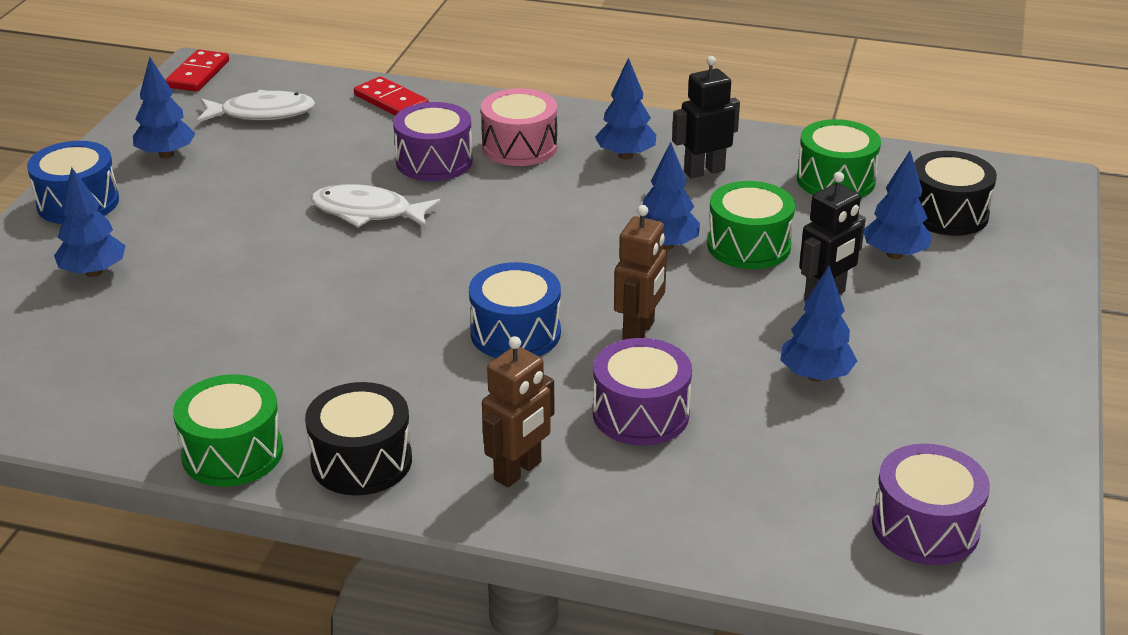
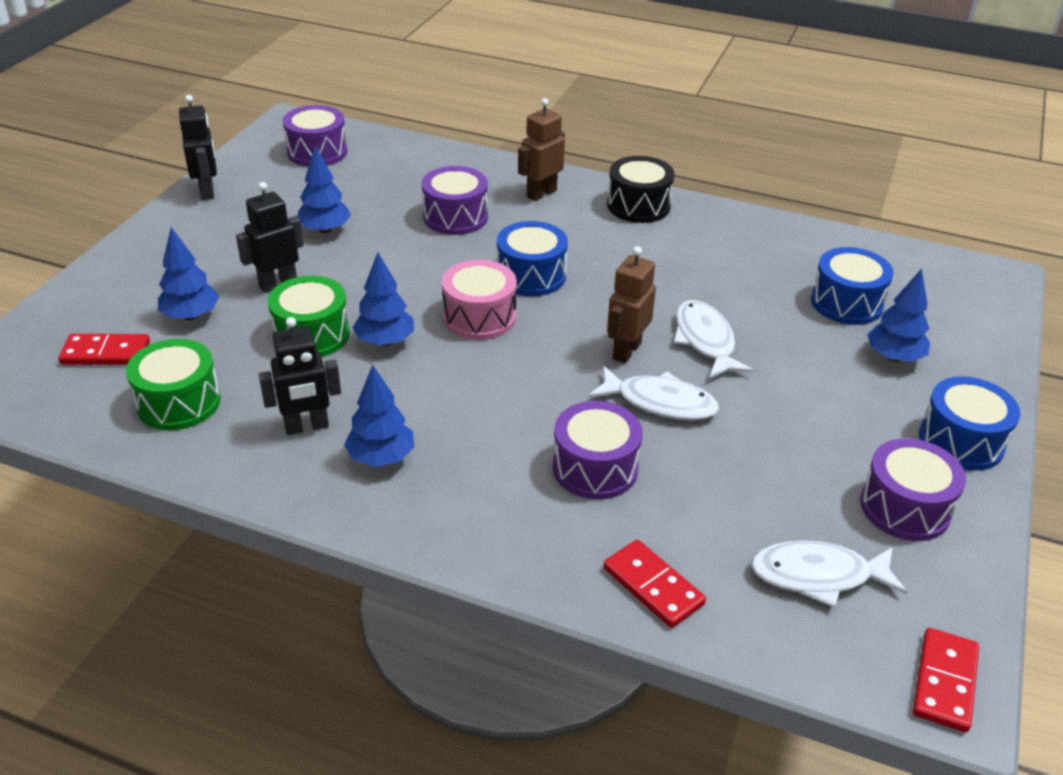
camera: 175 degrees left, 5 degrees up
(112, 330) = (846, 303): none -> blue drum
(166, 154) = (905, 507): blue tree -> purple drum
(232, 453) = (721, 216): green drum -> none
(306, 273) = (705, 341): none -> white fish
(519, 147) = (497, 482): pink drum -> pink drum (479, 317)
(639, 332) = (437, 269): brown robot -> brown robot (626, 351)
(947, 213) = (106, 353): black drum -> red domino
(1032, 425) = (207, 191): none -> black robot

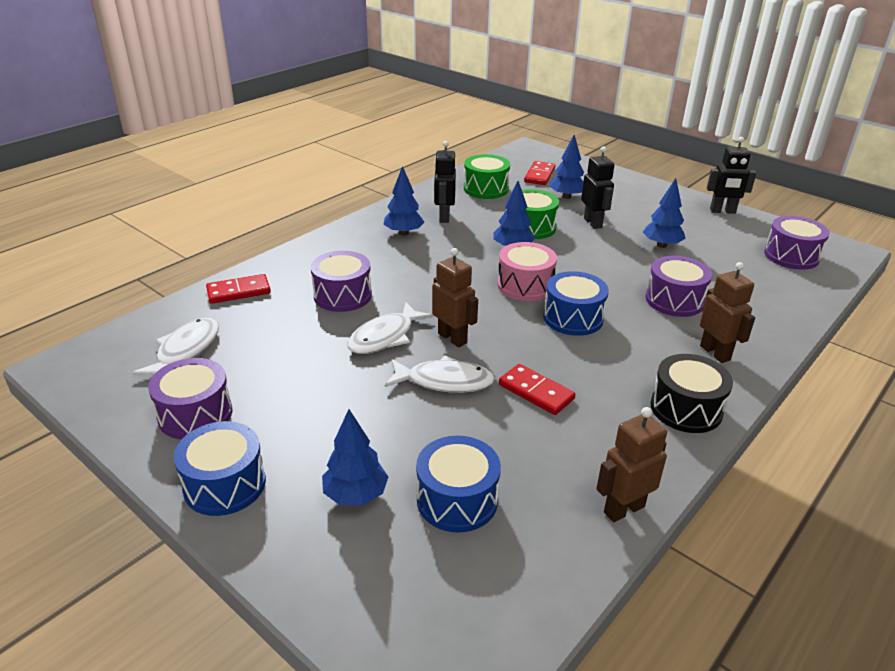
camera: 110 degrees right, 5 degrees down
(782, 227) = (623, 509): none -> brown robot
(944, 682) = (72, 369): red domino -> red domino (536, 392)

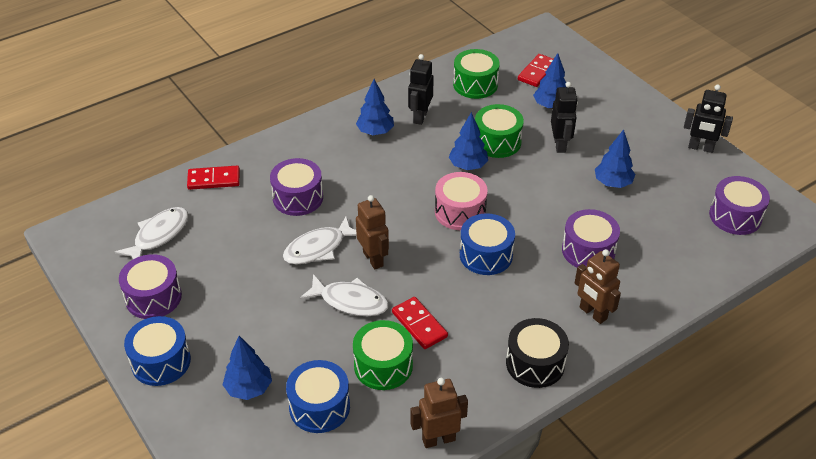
camera: 15 degrees right, 10 degrees up
(515, 440) = (383, 365): none -> green drum
(715, 353) = (592, 313): brown robot -> brown robot turned 150 degrees clockwise

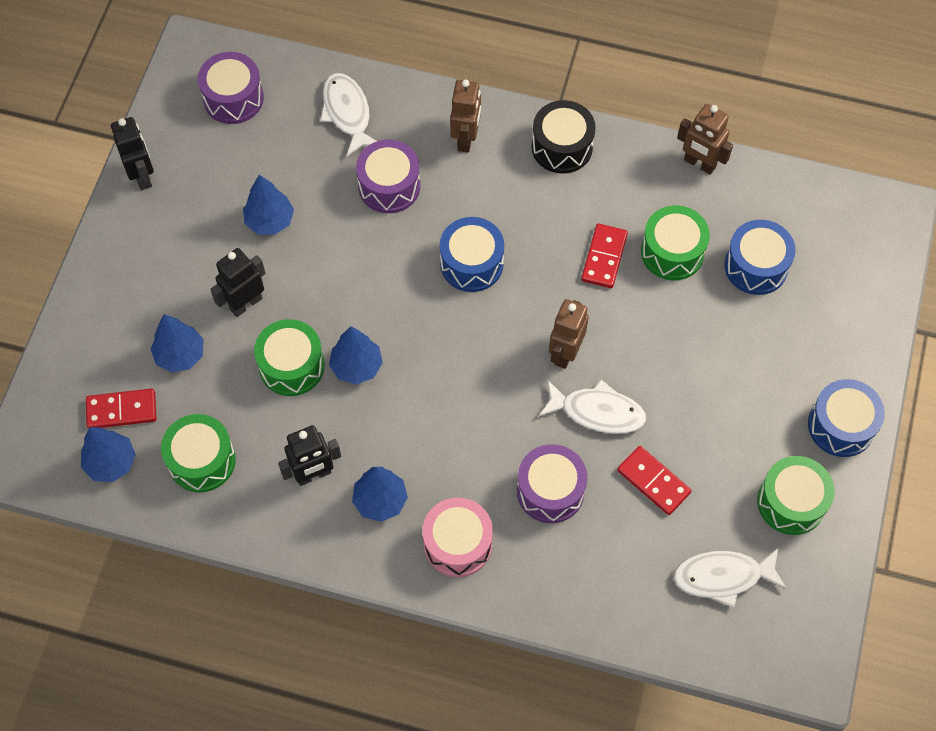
camera: 130 degrees left, 20 degrees up
(153, 297) = (791, 502): purple drum -> green drum
(214, 179) = (602, 601): red domino -> red domino (653, 482)
(249, 388) = (793, 332): blue tree -> blue tree (111, 463)
(350, 301) = (632, 331): white fish -> white fish (347, 113)
(460, 212) = (433, 325): pink drum -> pink drum (457, 544)

